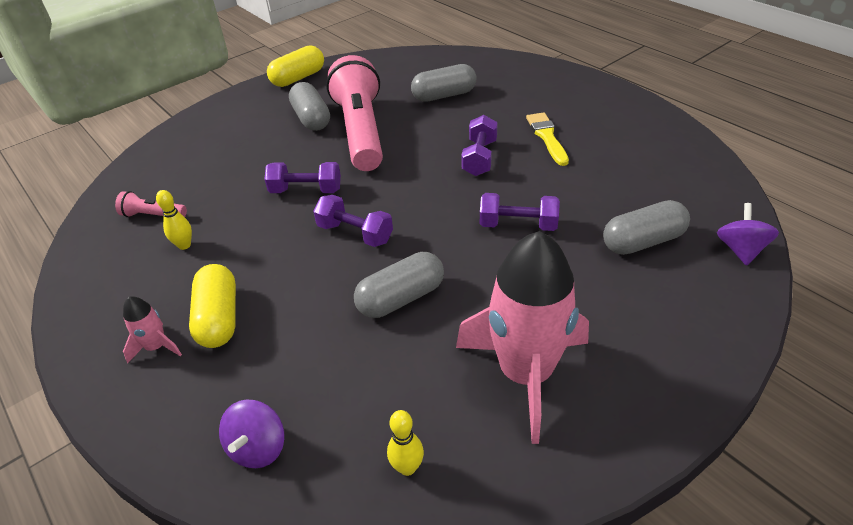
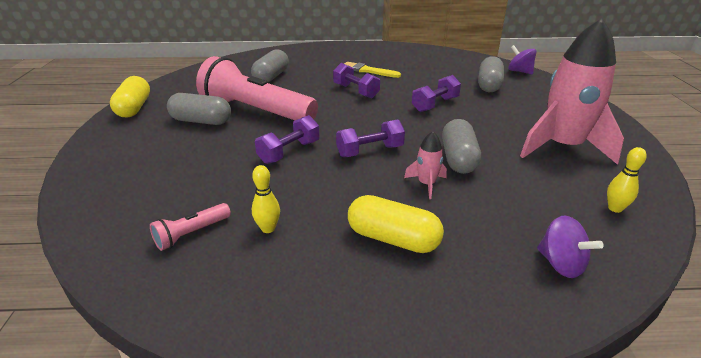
camera: 55 degrees left, 10 degrees down
(156, 347) = (392, 286): pink rocket -> pink rocket (426, 184)

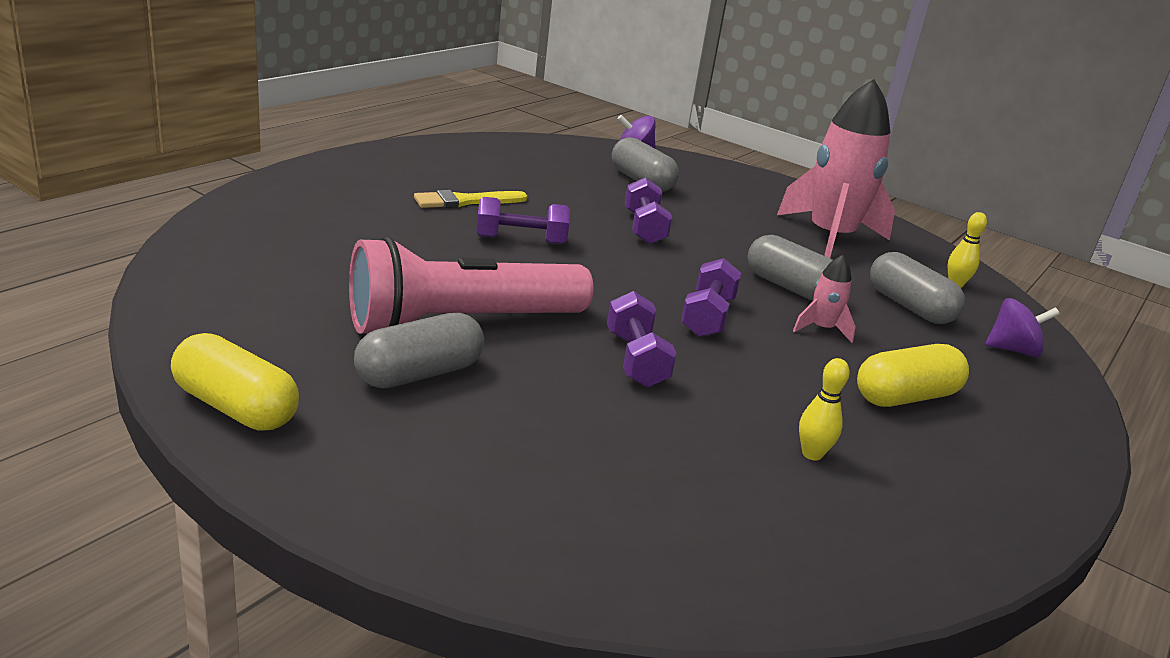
camera: 55 degrees left, 5 degrees down
(191, 234) = (767, 509): pink flashlight -> none
(271, 77) = (346, 257): grey capsule -> grey capsule (909, 307)

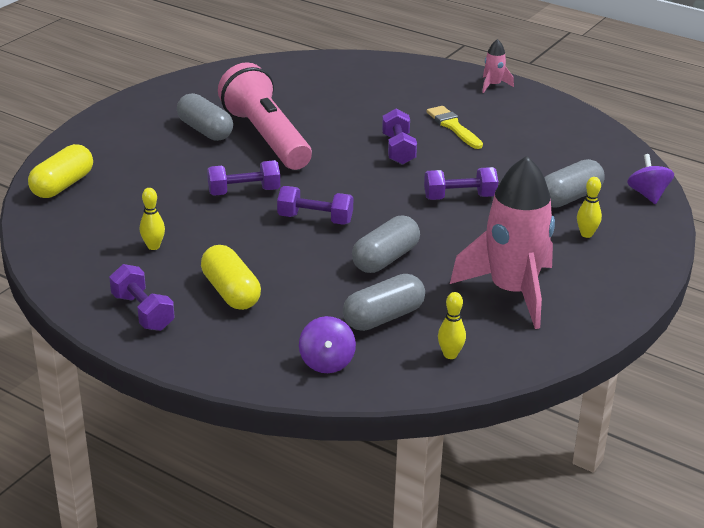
camera: 90 degrees right, 5 degrees up
(235, 407) = (162, 93): yellow capsule -> yellow capsule (62, 185)
(713, 189) = (586, 234): none -> yellow bowling pin
(821, 329) = (319, 267): pink rocket -> pink rocket (493, 85)
(991, 475) = (142, 312): none -> purple dumbbell

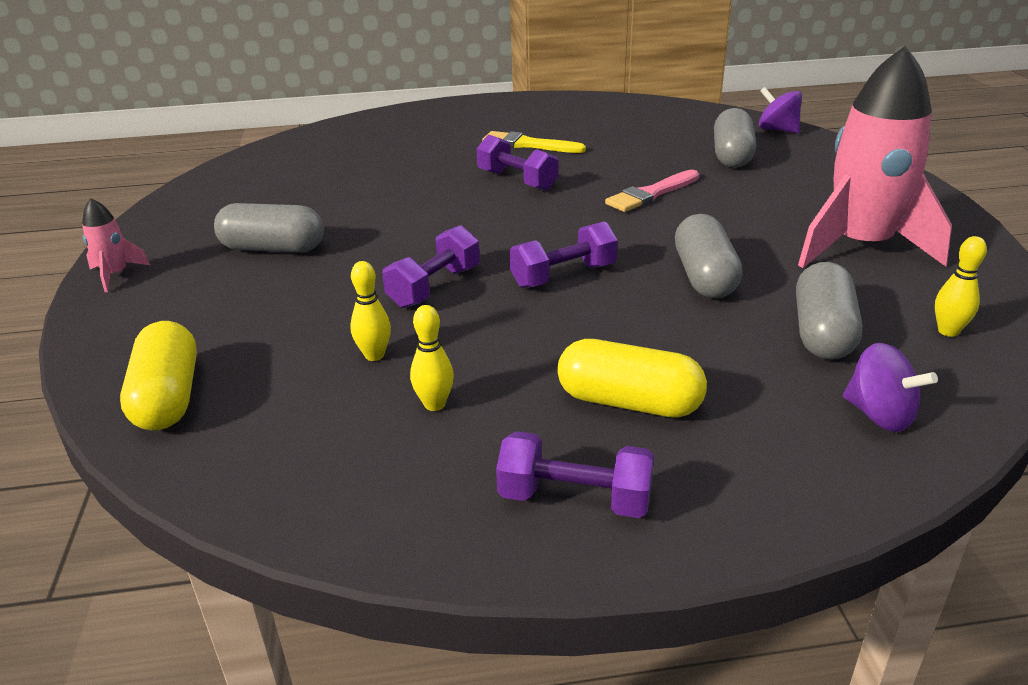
camera: 40 degrees left, 0 degrees up
(266, 137) = (360, 226): pink flashlight -> none
(459, 197) = (651, 194): purple dumbbell -> pink brush
(493, 85) = (498, 104): pink rocket -> pink rocket (115, 275)
(586, 234) = (804, 175): yellow bowling pin -> yellow bowling pin (374, 355)

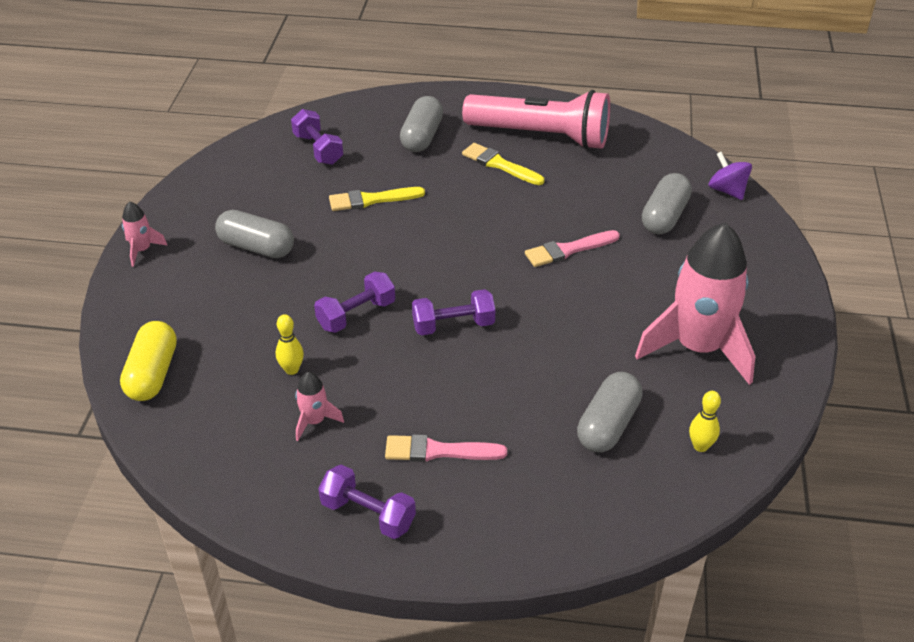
camera: 15 degrees right, 10 degrees up
(399, 189) = (372, 200): none -> yellow brush
(434, 404) = (314, 421): yellow bowling pin -> pink rocket
(517, 181) = (469, 209): purple dumbbell -> purple dumbbell (318, 149)
(558, 120) = (541, 136): none -> pink flashlight
(629, 402) = (439, 451): yellow capsule -> pink brush
(704, 277) = (556, 351): grey capsule -> grey capsule (422, 137)
(879, 415) = (597, 503): purple spinning top -> none

